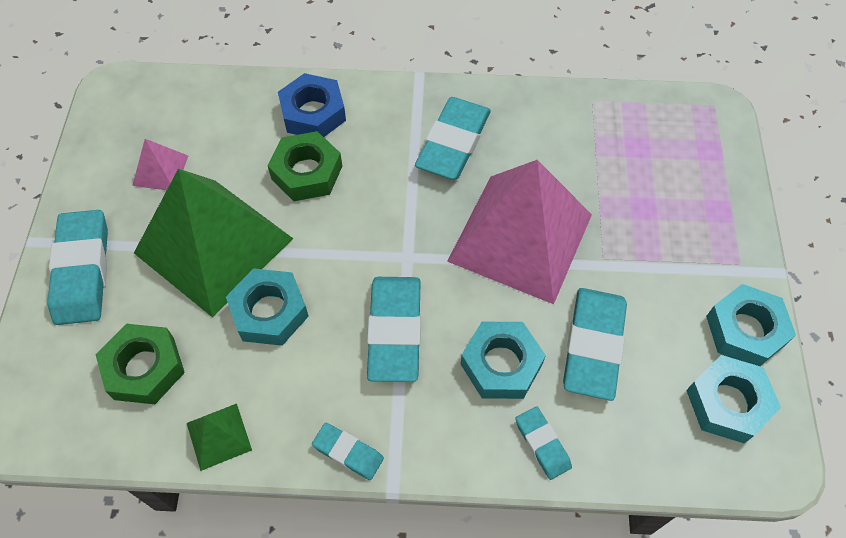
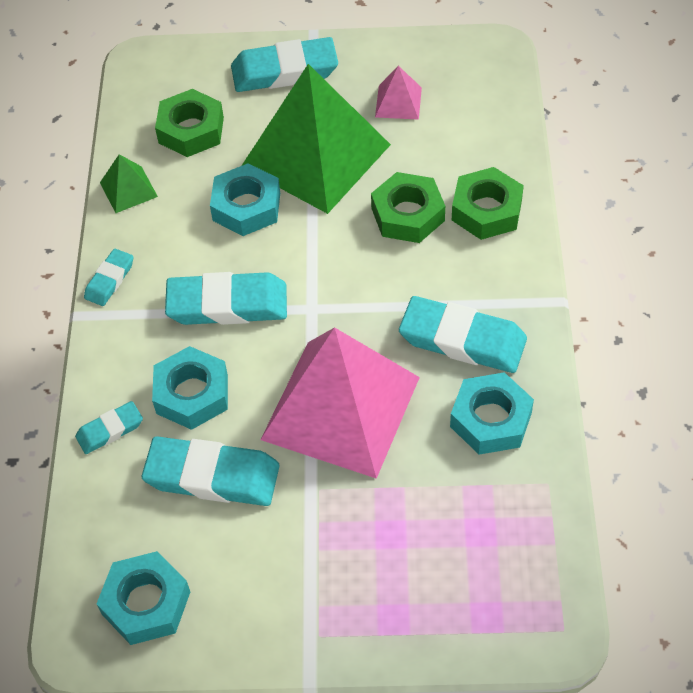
camera: 90 degrees right, 5 degrees down
(313, 113) = (486, 210): blue nut -> green nut
(745, 330) = (231, 630): turquoise nut -> turquoise nut (490, 419)

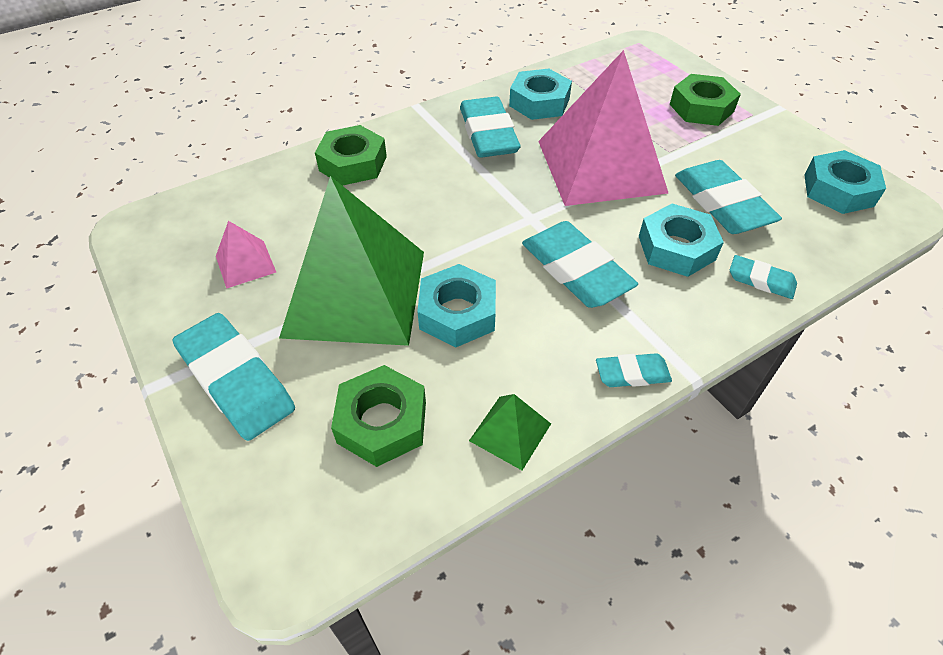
camera: 125 degrees left, 5 degrees down
(407, 214) = (388, 203): green nut -> green nut (701, 108)

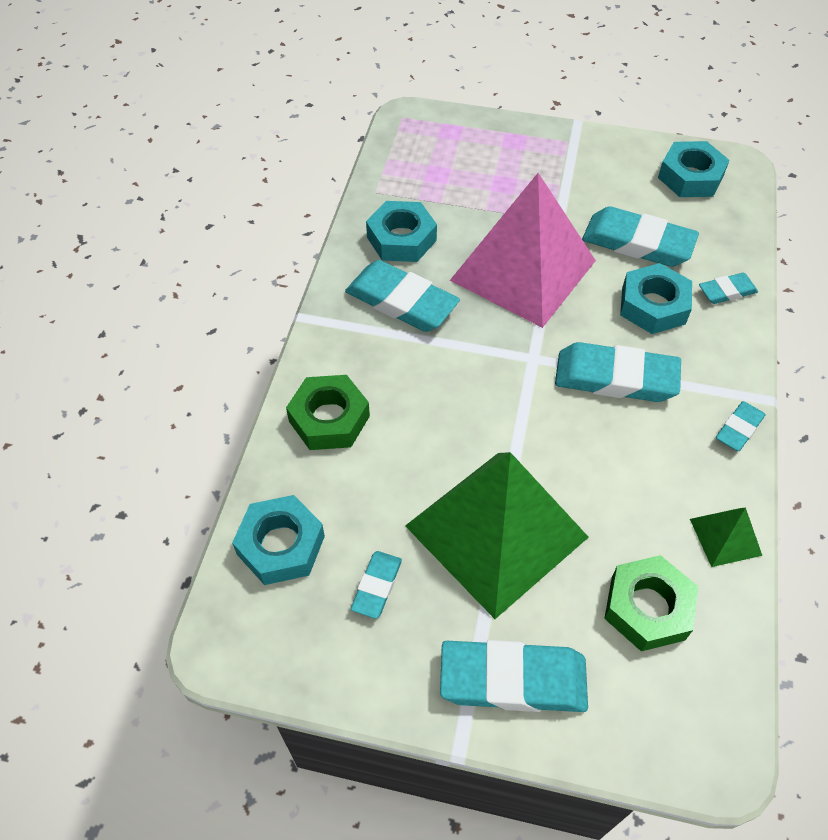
camera: 45 degrees left, 5 degrees up
(245, 263) = (376, 586): pink pyramid -> turquoise eraser
(457, 313) = (586, 481): turquoise nut -> turquoise nut (281, 545)
(701, 108) = (527, 159): green nut -> none

